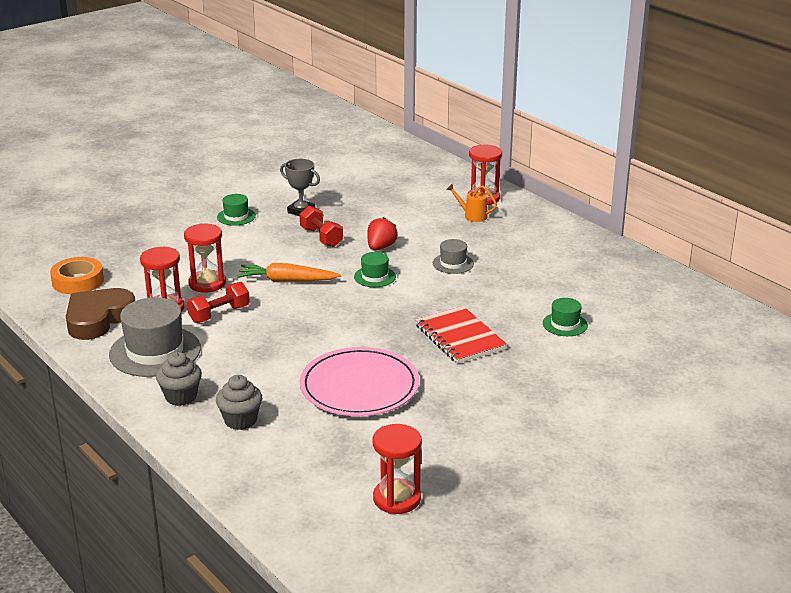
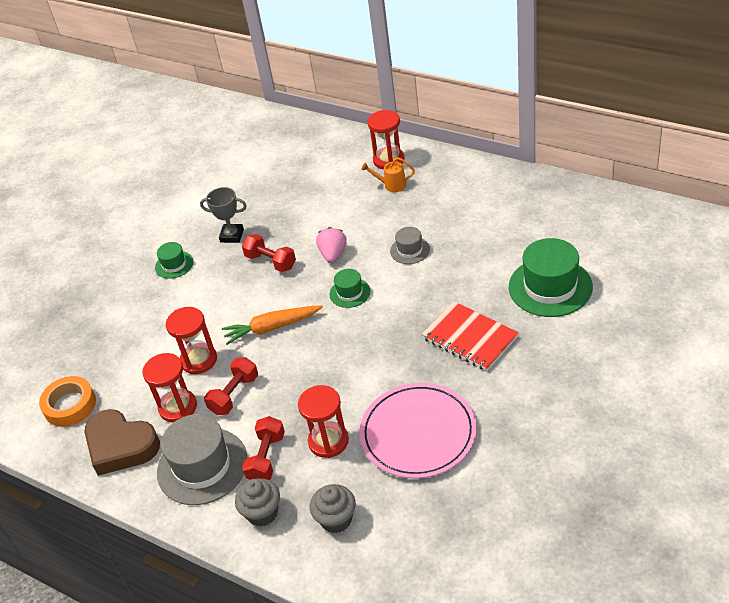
camera: 15 degrees left, 15 degrees up
(98, 319) = (121, 446): brown heart -> brown heart turned 75 degrees counterclockwise
(213, 363) = (266, 458): none -> red dumbbell
(381, 247) = (333, 254): red strawberry -> pink strawberry
(397, 499) = (533, 554): red hourglass -> red hourglass (328, 441)
(565, 324) = (550, 287): green hat -> green hat, size x1.95

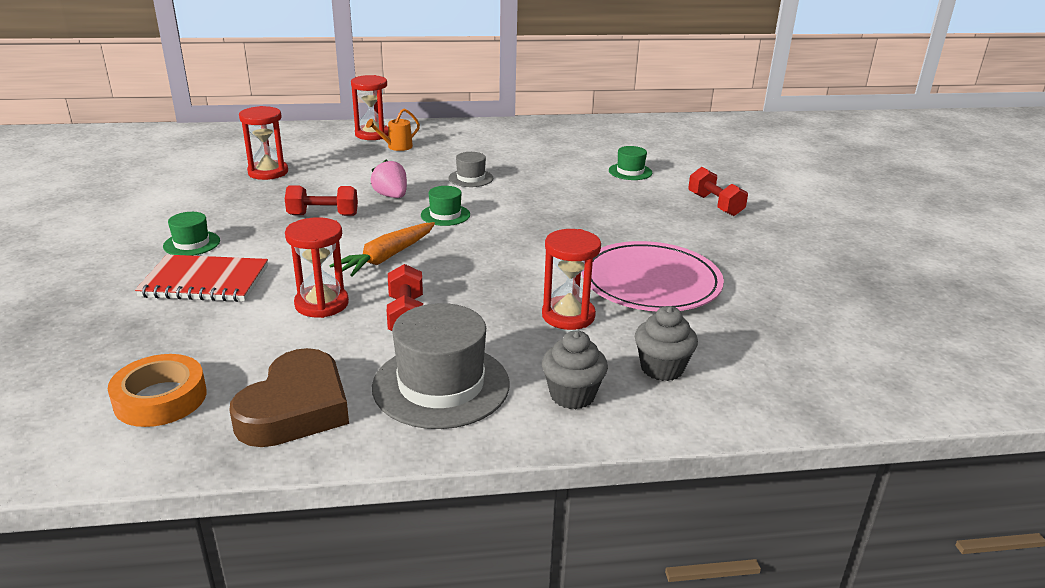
camera: 45 degrees left, 15 degrees down
(121, 446) = (295, 408): brown heart -> brown heart turned 60 degrees counterclockwise
(178, 407) = (341, 348): red hourglass -> red hourglass (268, 172)
(232, 236) = (248, 208): grey trophy -> none
(266, 458) = (515, 351): red dumbbell -> red dumbbell (715, 205)
(470, 338) = (606, 213): red notebook -> red notebook (205, 282)
(550, 287) = (630, 172): green hat -> green hat, size x0.51

